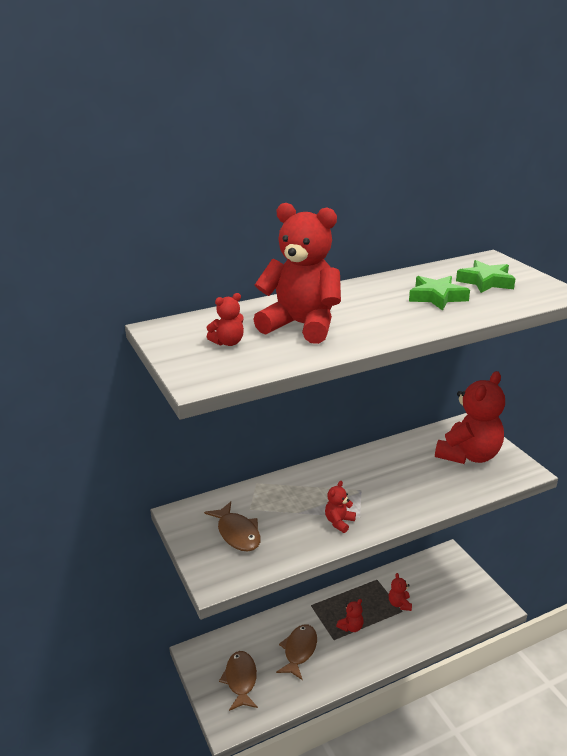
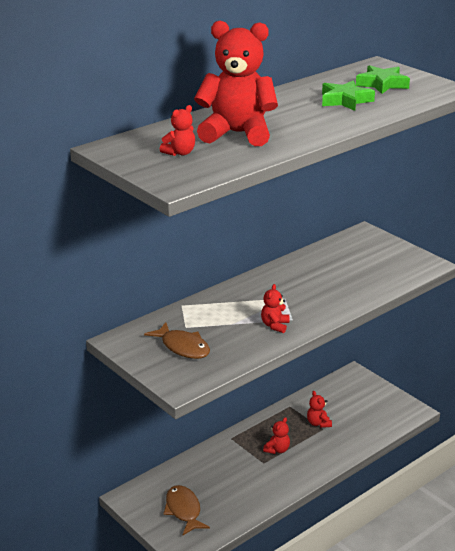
camera: 15 degrees left, 0 degrees up
(299, 650) = (233, 477): brown fish -> none
(468, 455) = (374, 258): red teddy bear -> none

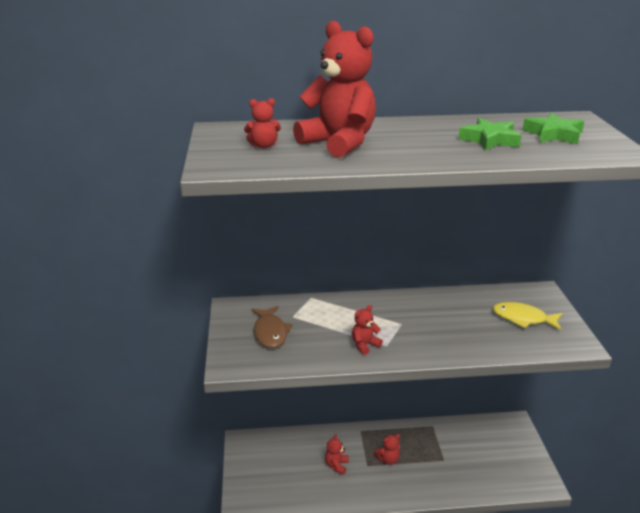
camera: 35 degrees right, 0 degrees up
(183, 510) = (270, 474): brown fish -> none
(318, 423) = (444, 453): red teddy bear -> red teddy bear (336, 465)
(372, 259) = (523, 318): none -> yellow fish

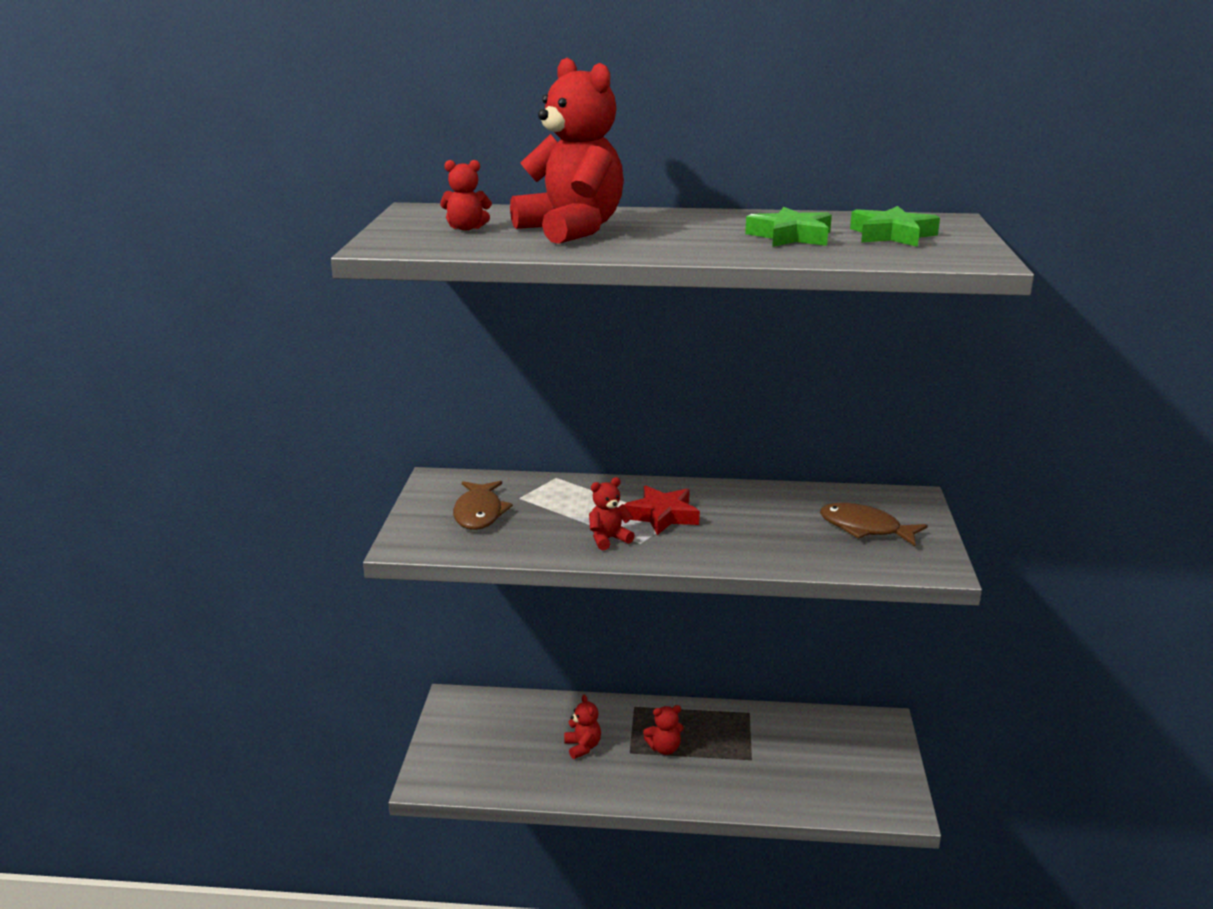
camera: 10 degrees right, 5 degrees down
(336, 465) = (582, 747): red teddy bear -> red teddy bear turned 135 degrees clockwise
(392, 322) = (662, 516): none -> red star
(523, 318) = (865, 528): yellow fish -> brown fish

